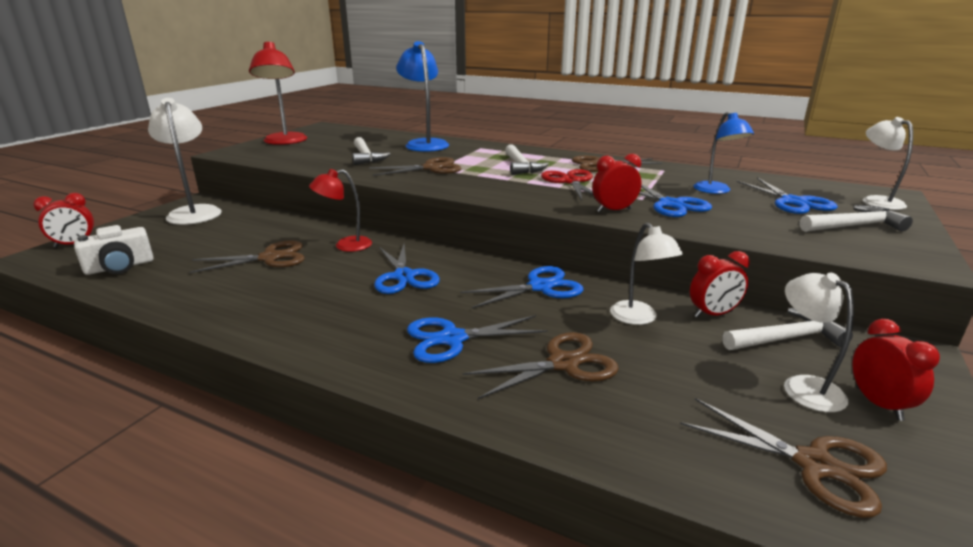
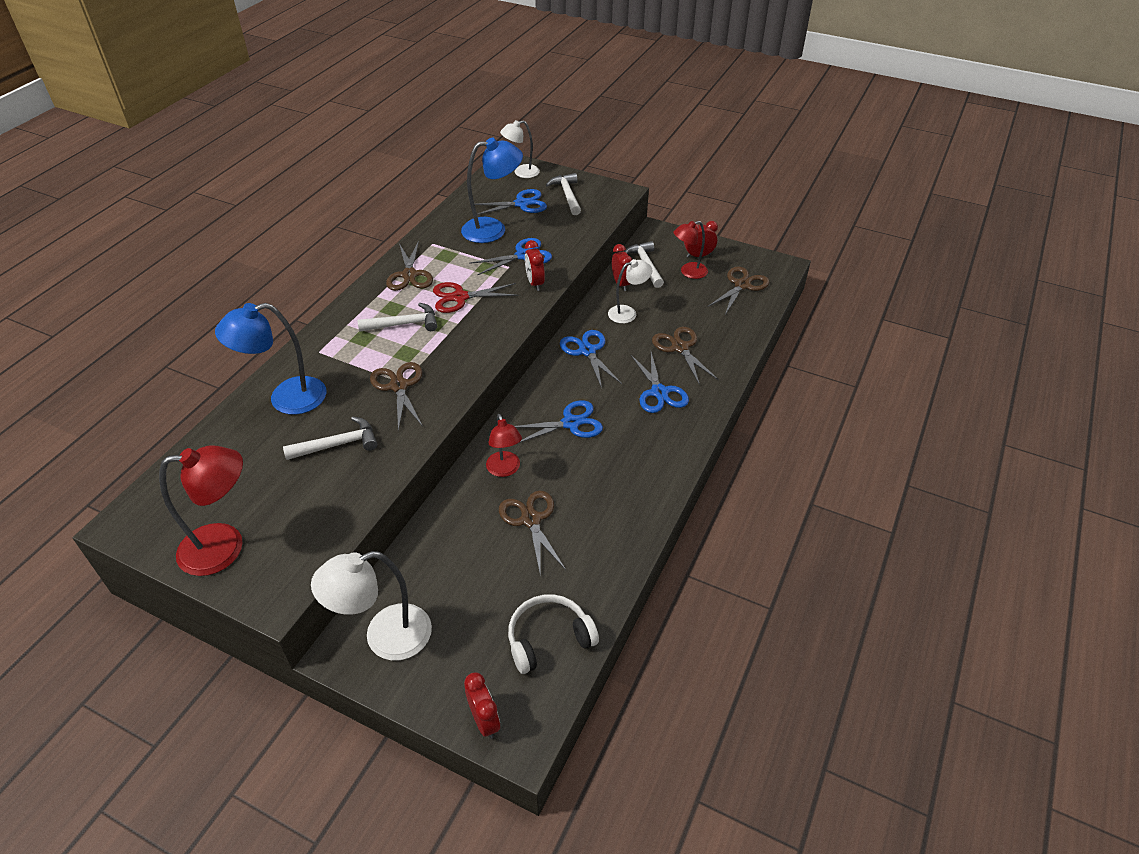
camera: 90 degrees left, 20 degrees up
(120, 267) = (549, 638): white camera -> white headphones
(716, 191) = (493, 229): blue lamp -> blue lamp, size x1.61
(804, 386) = (688, 272): white lamp -> red lamp

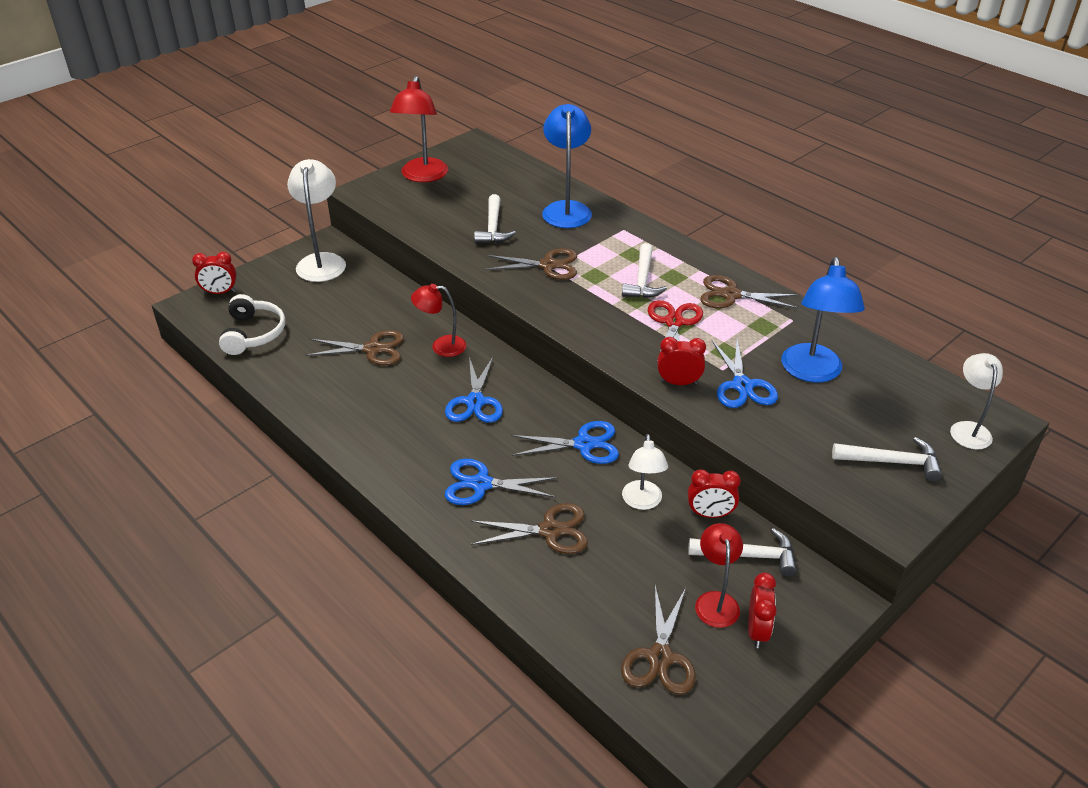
camera: 110 degrees right, 5 degrees down
(521, 204) = (874, 410): blue scissors -> none
(742, 285) = (660, 657): brown scissors -> brown scissors turned 45 degrees clockwise

